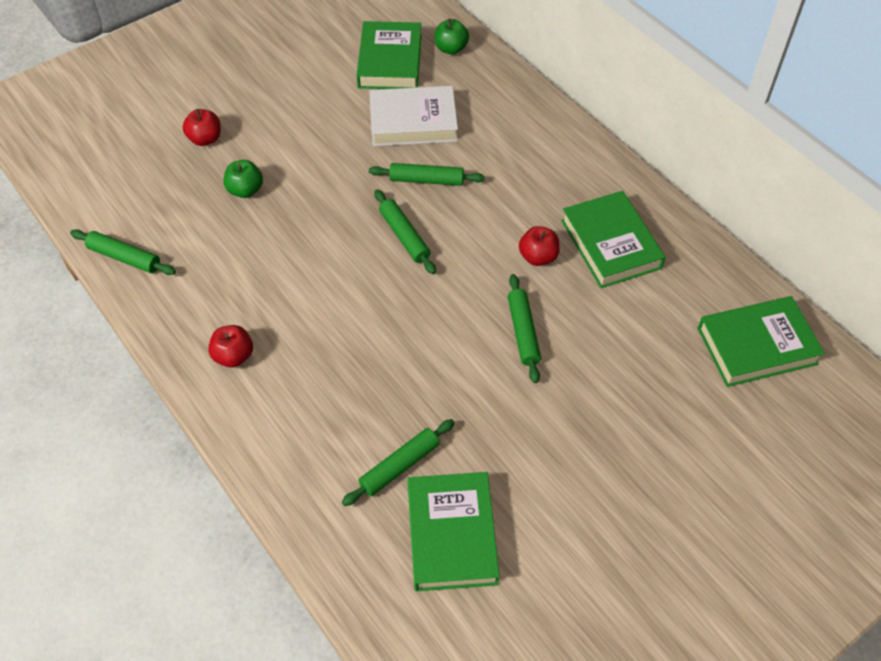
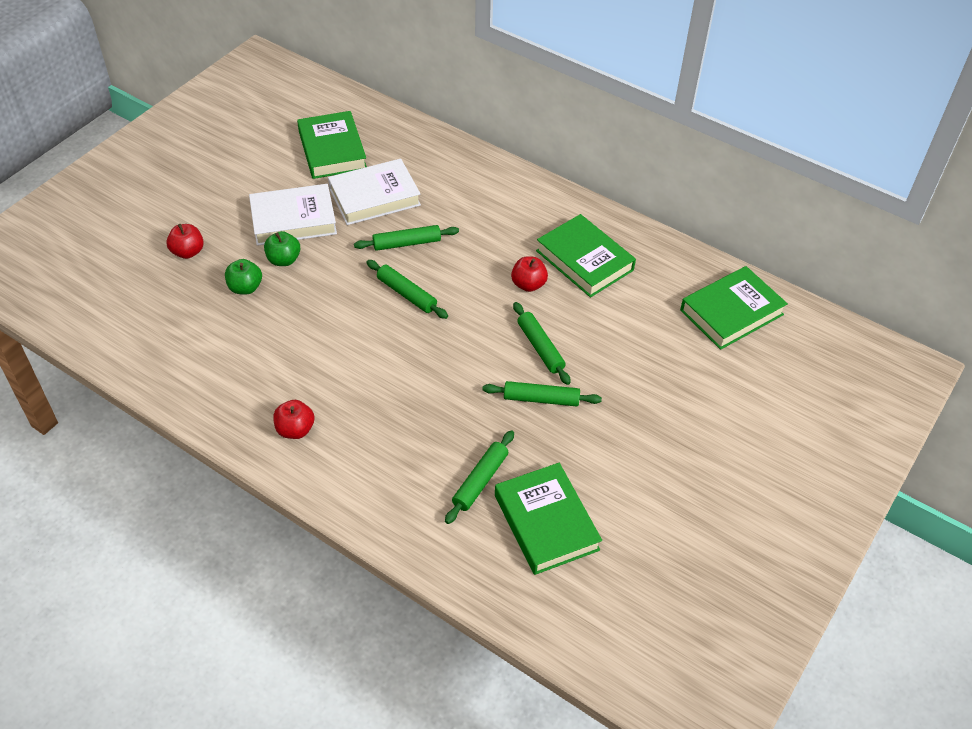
camera: 20 degrees left, 5 degrees down
(124, 257) = (155, 371): green rolling pin -> green rolling pin (541, 399)
(321, 128) = (293, 220): none -> white book
(451, 49) = (383, 128): green apple -> green apple (284, 260)

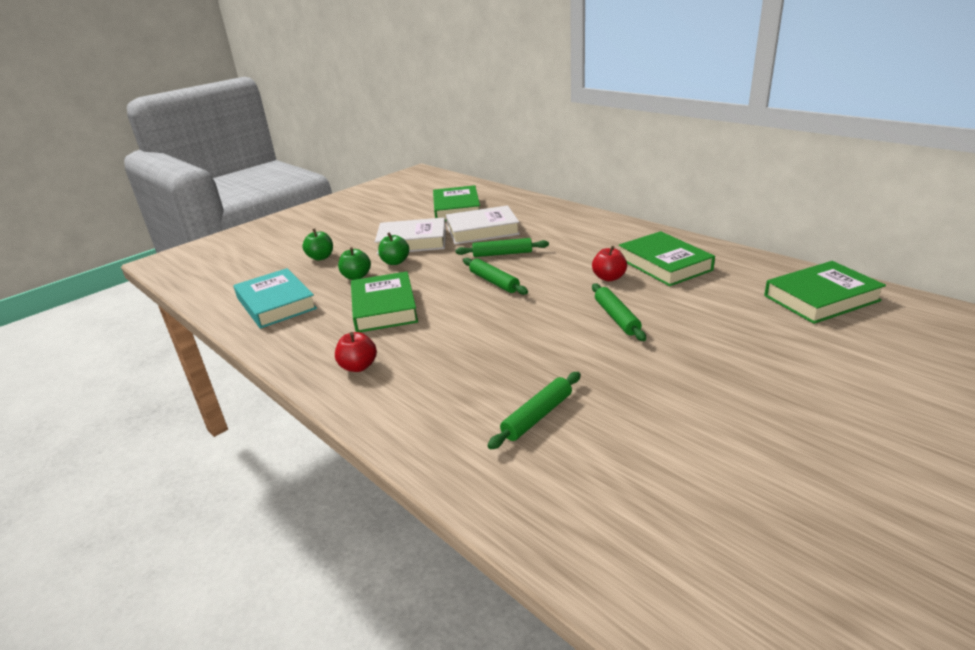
camera: 15 degrees right, 20 degrees down
(166, 337) = (276, 303): none -> turquoise book
(188, 252) = (321, 257): red apple -> green apple
(541, 399) = (614, 354): green rolling pin -> none
(546, 522) = (610, 459): green book -> green book (384, 307)

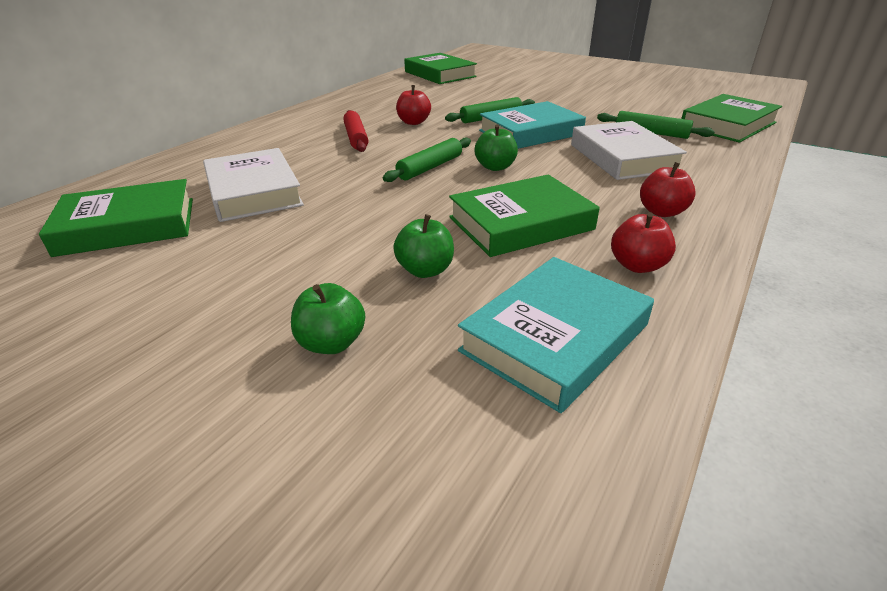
camera: 105 degrees left, 5 degrees up
(306, 338) = (637, 265): none -> red apple
(395, 262) = (366, 244): green apple -> green apple (495, 167)
(412, 241) = (278, 244): white book -> white book (623, 157)
(502, 254) = (347, 171): green rolling pin -> none
(562, 335) = (530, 132): none -> turquoise book
(572, 254) = (356, 138): none -> red rolling pin
(664, 264) = (383, 106): green book -> green book (727, 125)

